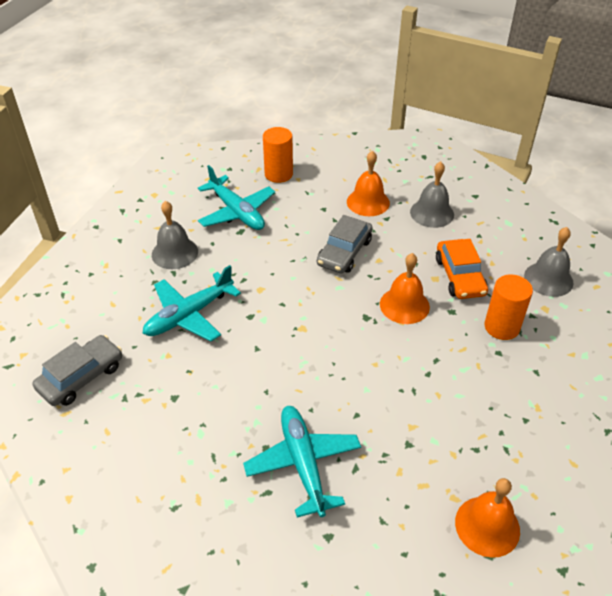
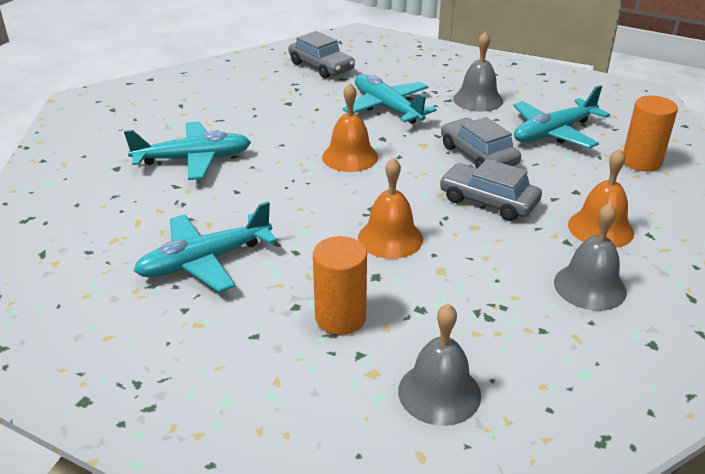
camera: 95 degrees right, 10 degrees down
(276, 255) = (478, 155): none -> grey car
(459, 276) = (444, 294): orange car -> none
(465, 418) = (204, 261): none -> turquoise plane
(487, 526) = (72, 256): orange bell -> orange bell (350, 157)

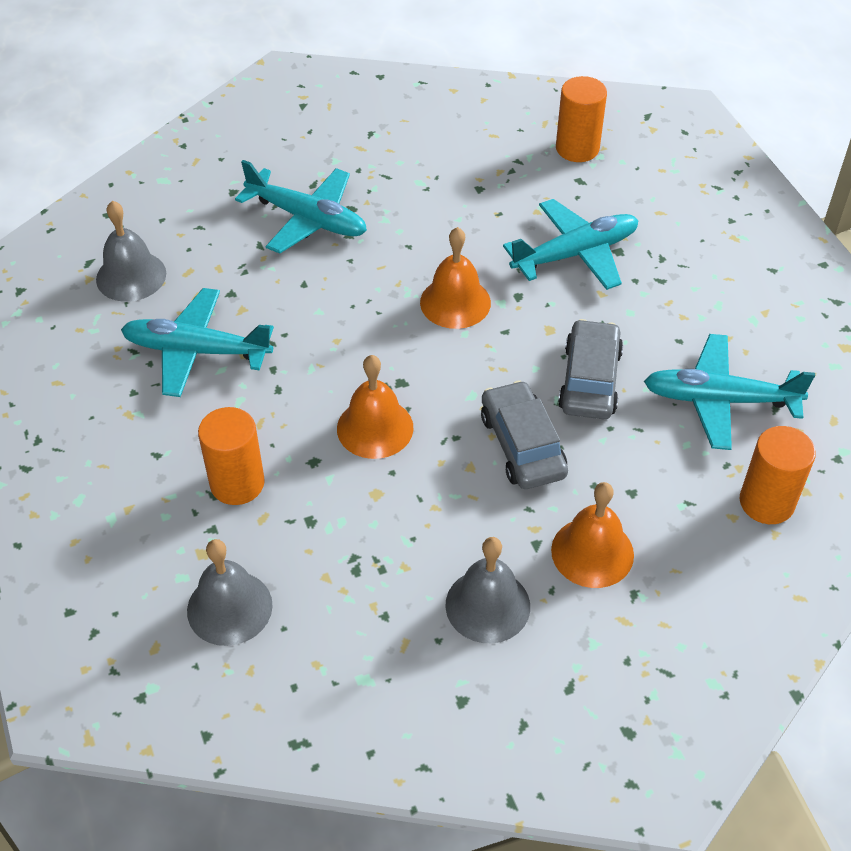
camera: 40 degrees right, 15 degrees up
(321, 66) = (577, 148): grey car -> orange cylinder
(387, 108) = (575, 254): turquoise plane -> turquoise plane turned 60 degrees clockwise
(478, 100) = (695, 299): grey bell -> grey bell (131, 276)

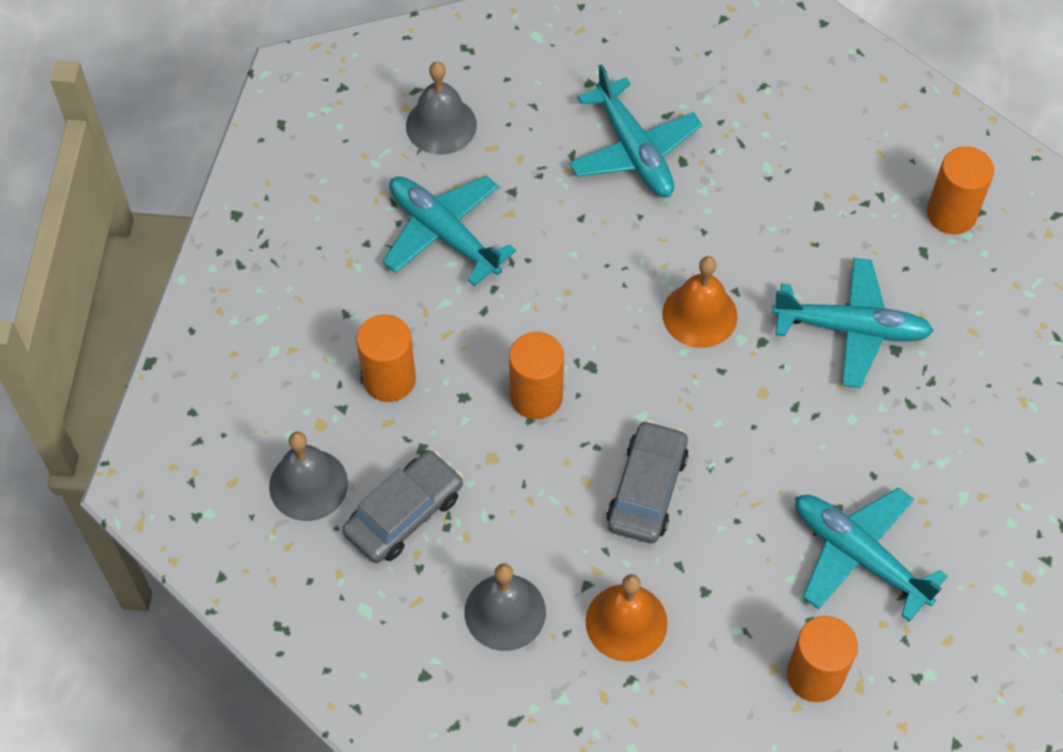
camera: 35 degrees right, 10 degrees up
(375, 428) = (536, 396): orange bell -> orange cylinder
(590, 380) = (757, 464): grey car -> grey car (404, 513)

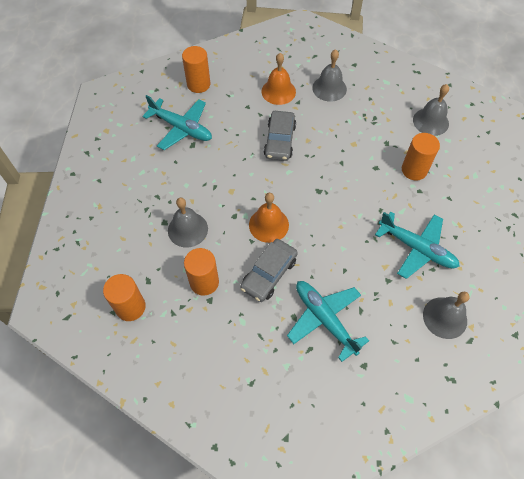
camera: 170 degrees right, 0 degrees up
(404, 513) = (384, 116): grey car -> grey car (269, 274)
(536, 396) = (341, 172): orange cylinder -> orange cylinder (204, 282)
(851, 329) = (187, 229): turquoise plane -> grey bell

